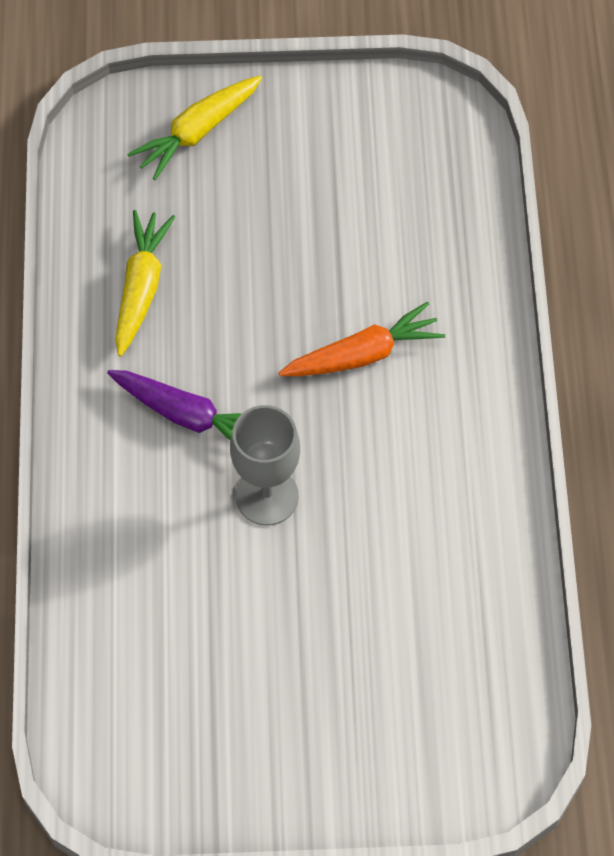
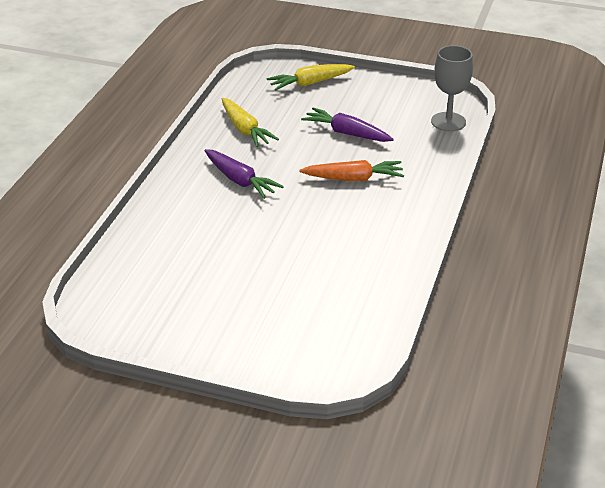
camera: 20 degrees right, 25 degrees down
(141, 287) = (245, 130): yellow carrot -> yellow carrot turned 120 degrees clockwise
(267, 496) = (265, 221): grey goblet -> grey goblet (448, 122)
(309, 245) = (347, 133): none -> purple carrot

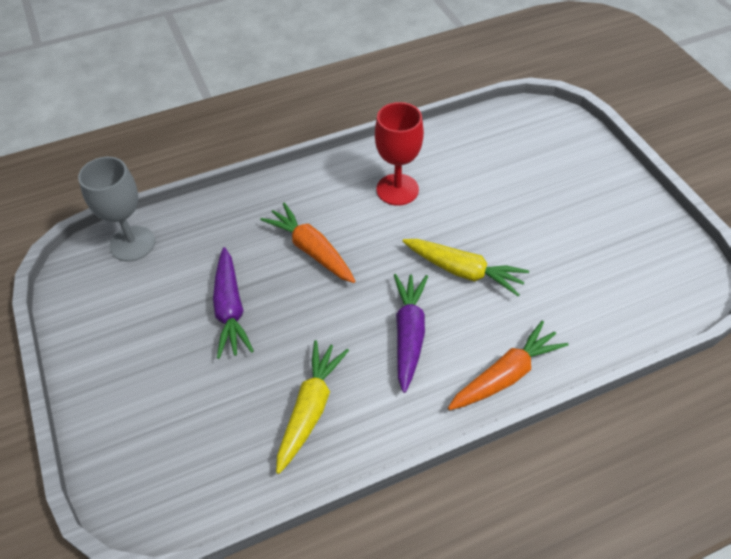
camera: 130 degrees left, 15 degrees up
(164, 197) = (506, 375): none -> orange carrot
(310, 83) = (138, 426): yellow carrot -> yellow carrot (463, 271)
(360, 240) = (397, 189): none -> red goblet

